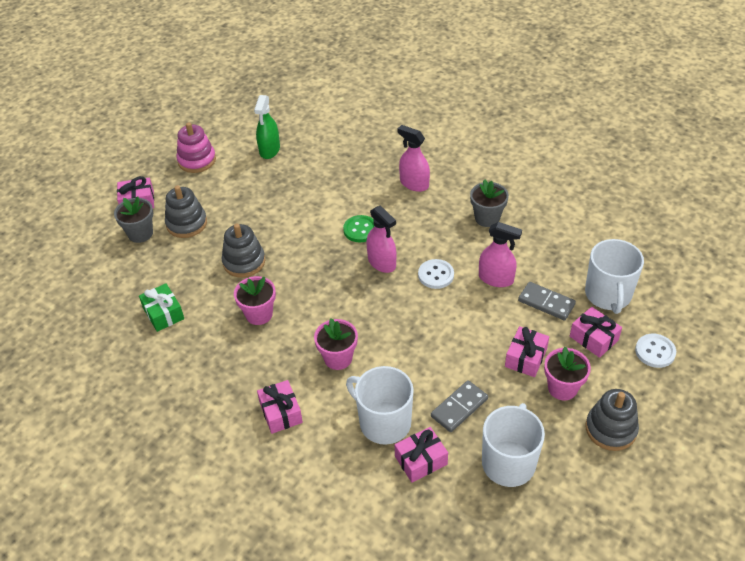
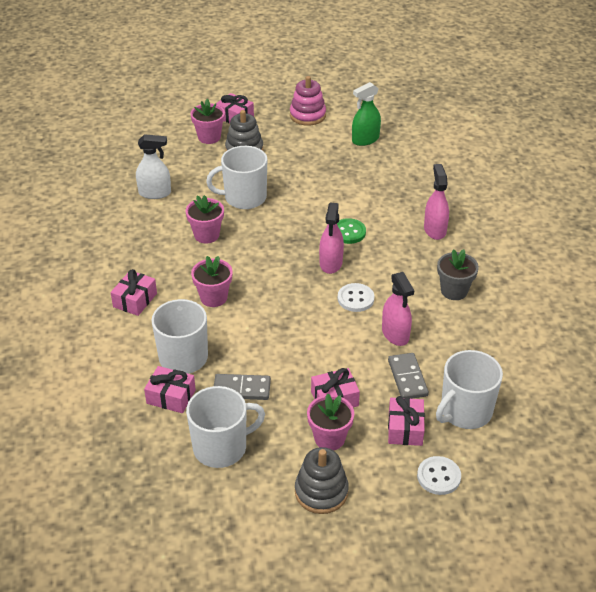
camera: 45 degrees right, 5 degrees down
(140, 233) = (209, 137): grey flower pot -> pink flower pot
(163, 313) = (155, 193): green gift -> white spray bottle
(244, 262) = (244, 197): grey stacking toy -> white mug

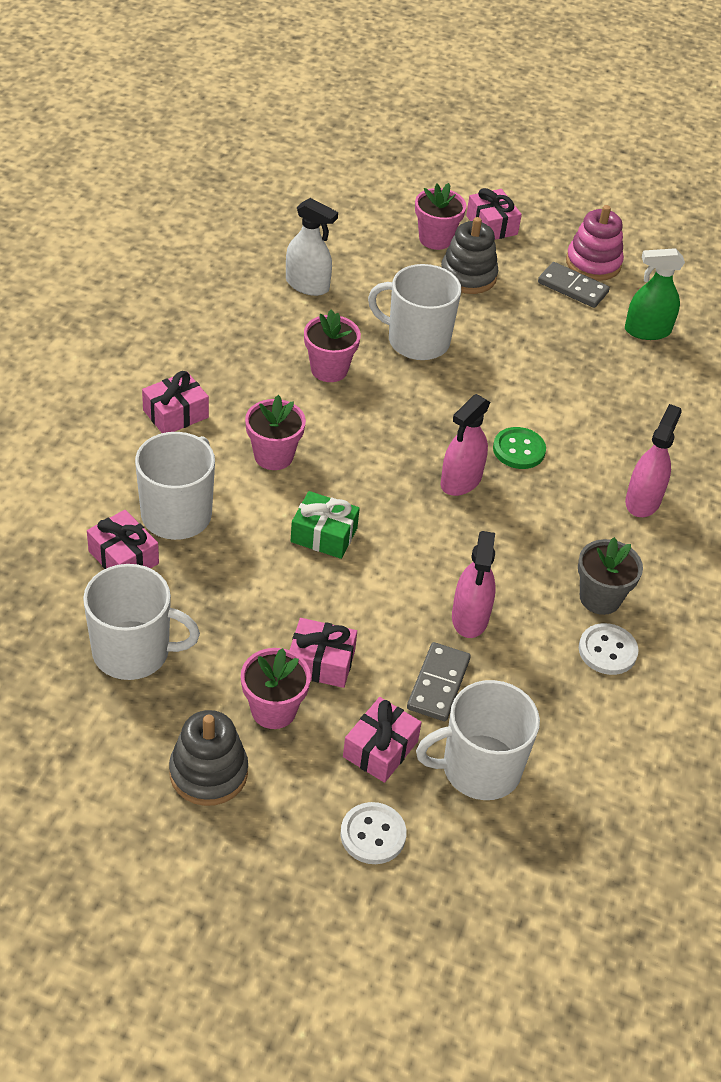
camera: 25 degrees right, 5 degrees up
(242, 389) = (215, 590): grey domino -> grey domino (573, 287)
(279, 328) = (324, 535): none -> green gift
(355, 299) = (455, 544): white button -> white button (607, 651)

